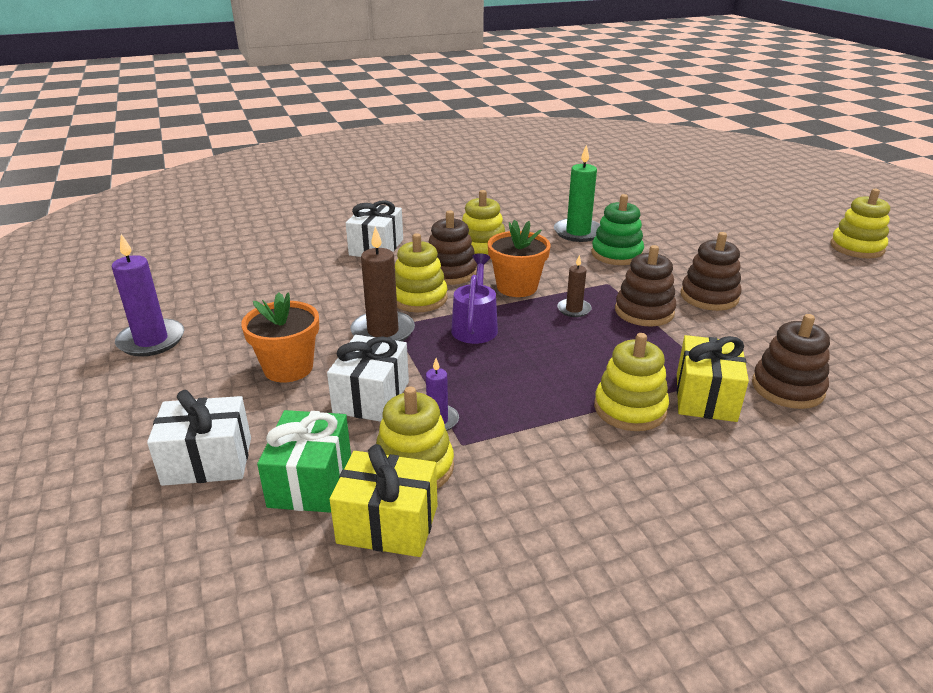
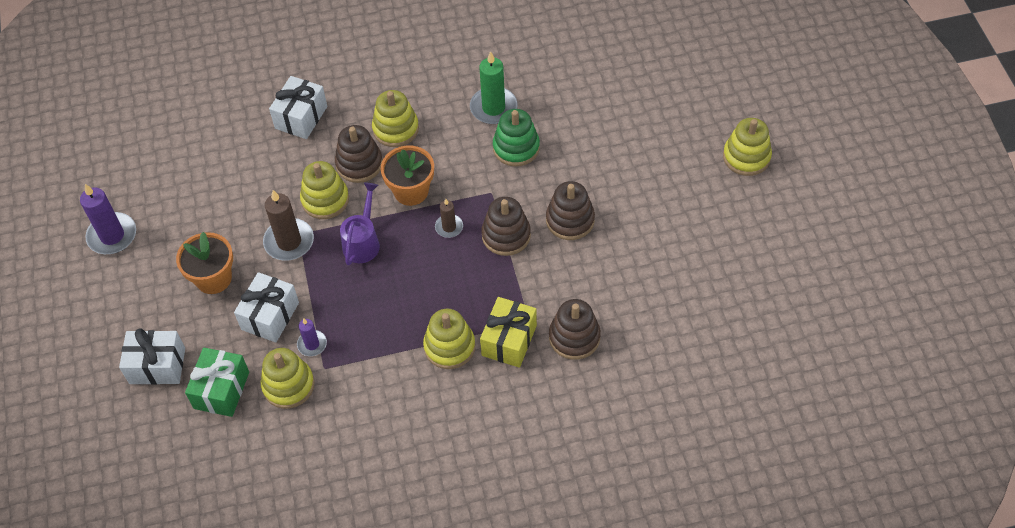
camera: 10 degrees right, 25 degrees up
(388, 524) = (265, 429): yellow gift -> none

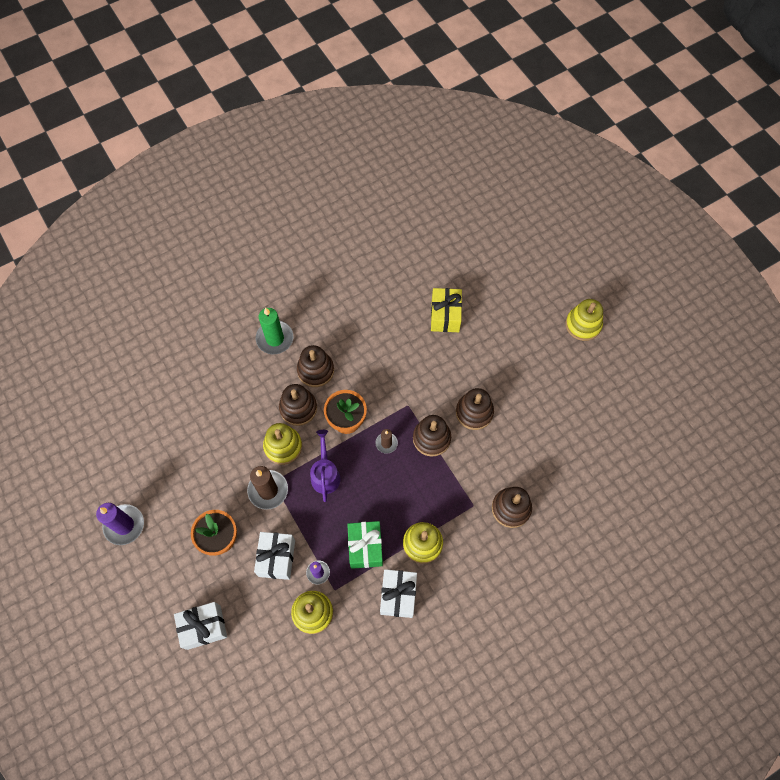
camera: 20 degrees left, 10 degrees up
(221, 390) = (262, 632): green gift -> green gift (365, 547)
(301, 117) = (238, 380): white gift -> white gift (398, 595)
(395, 129) = (315, 370): yellow stacking toy -> brown stacking toy
(493, 108) = (384, 332): green candle -> green candle (275, 338)
(509, 340) = (464, 525): yellow gift -> yellow gift (445, 316)
(516, 148) = (413, 362): green stacking toy -> none

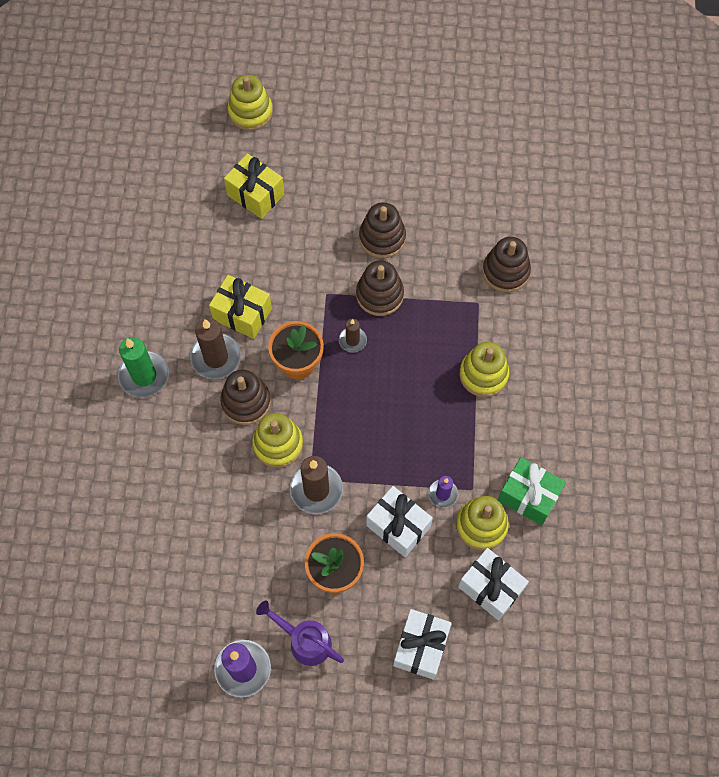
camera: 55 degrees left, 0 degrees up
(315, 370) = (216, 357): brown stacking toy -> brown candle
(325, 474) = (341, 421): purple watering can -> purple watering can (304, 641)
(356, 365) = (242, 314): none -> yellow gift
(365, 547) = (449, 431): green gift -> green gift (528, 496)
(398, 595) = (520, 431): white gift -> white gift (490, 588)
(583, 325) = (366, 81): yellow stacking toy -> yellow stacking toy (250, 112)

